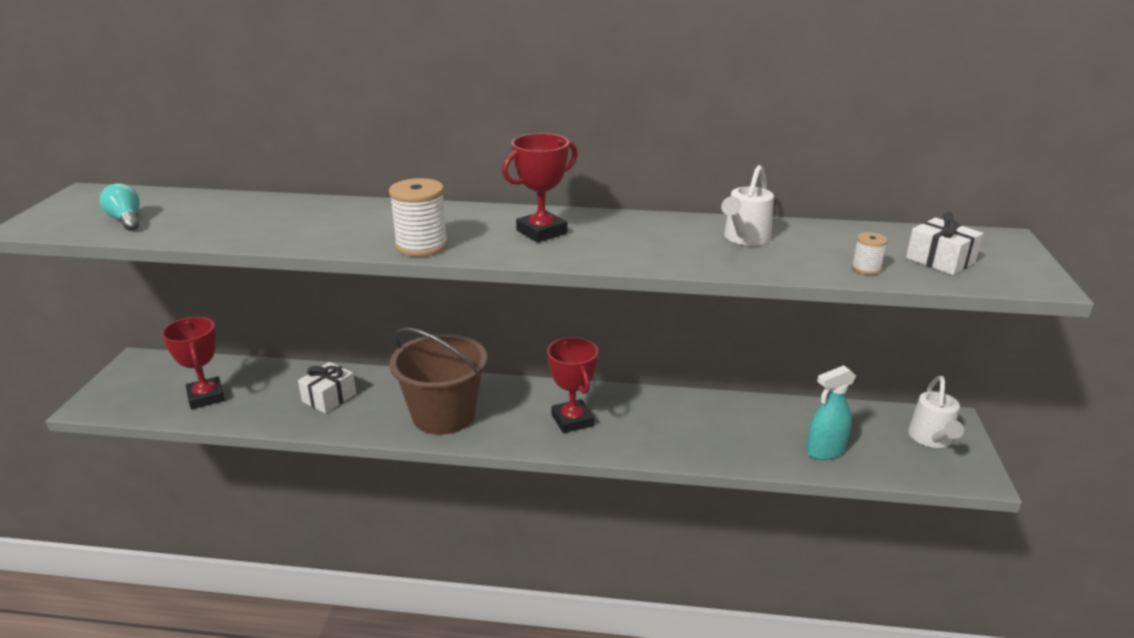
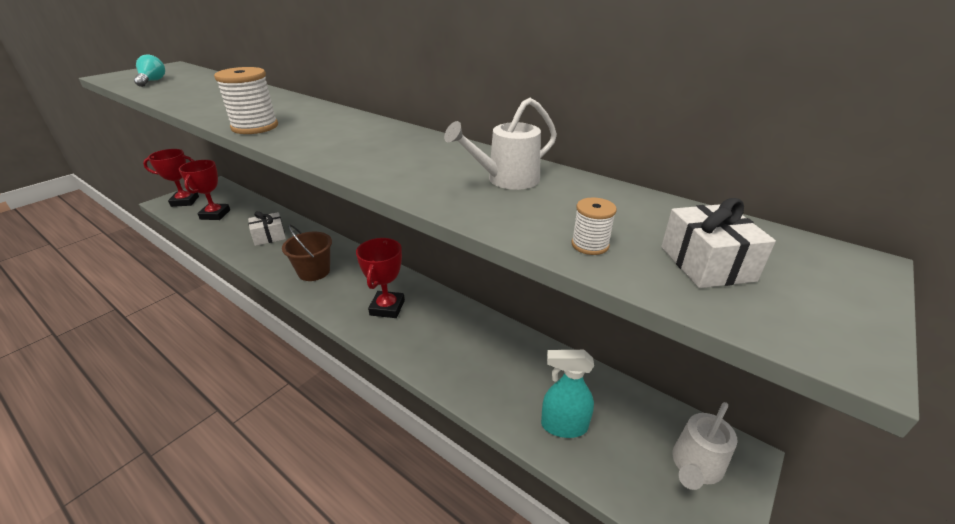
camera: 30 degrees right, 5 degrees up
(443, 415) = (314, 271): brown bucket -> brown bucket, size x0.64
(541, 232) = (350, 136): red trophy -> red trophy (185, 201)

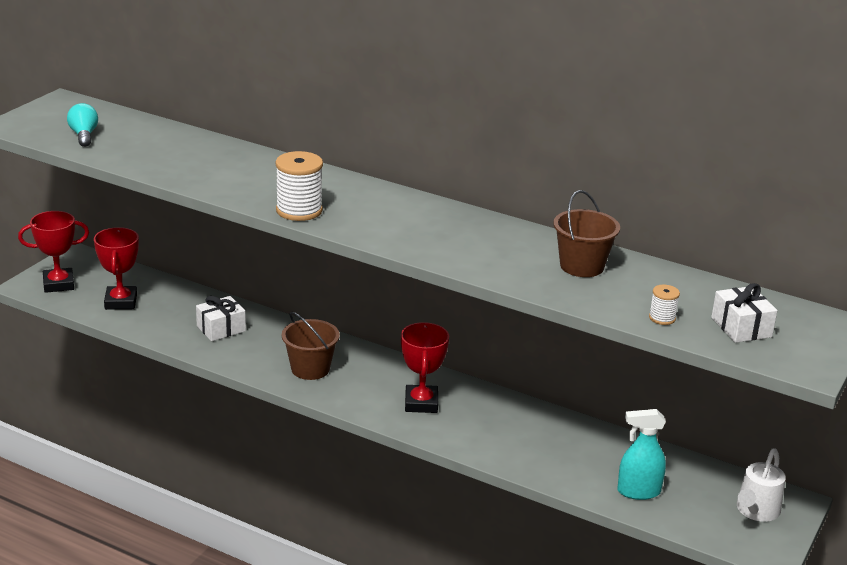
camera: 10 degrees left, 5 degrees down
(506, 180) = (582, 266): white watering can -> brown bucket

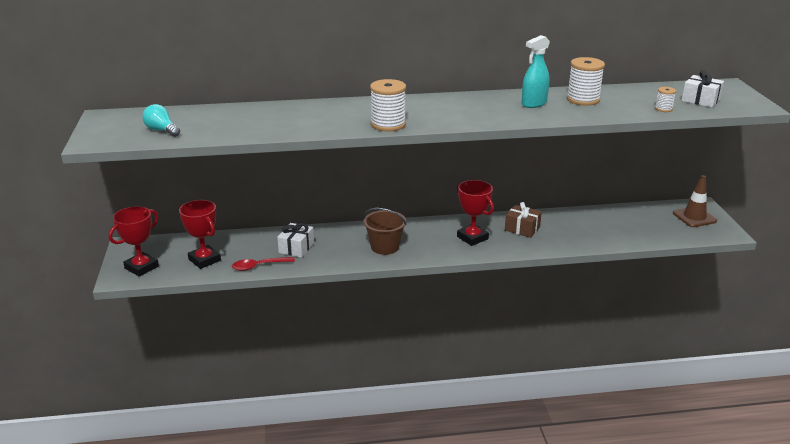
camera: 35 degrees left, 0 degrees up
(159, 332) = (258, 266): none -> red spoon
(497, 420) = (522, 229): none -> brown gift
(582, 266) = (583, 99): brown bucket -> white spool
(638, 491) = (636, 232): turquoise spray bottle -> turquoise spray bottle (534, 104)
(755, 511) = (694, 217): white watering can -> brown traffic cone

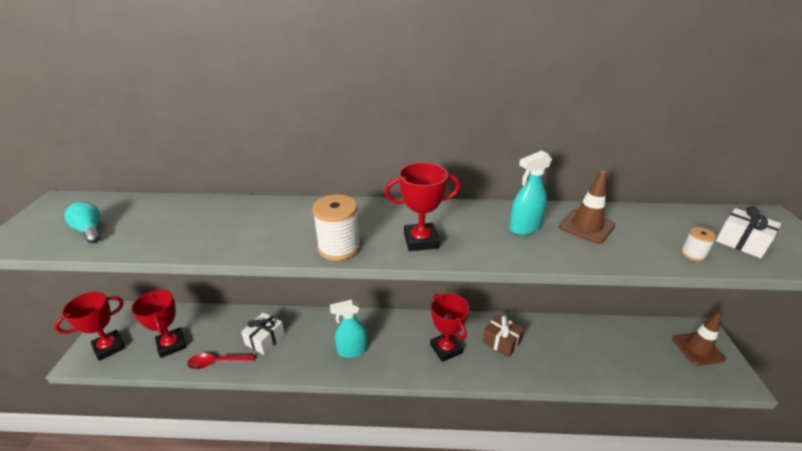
camera: 10 degrees right, 5 degrees up
(385, 247) = (352, 350): brown bucket -> turquoise spray bottle
(453, 116) = (421, 240): none -> red trophy
(583, 99) = (586, 226): white spool -> brown traffic cone

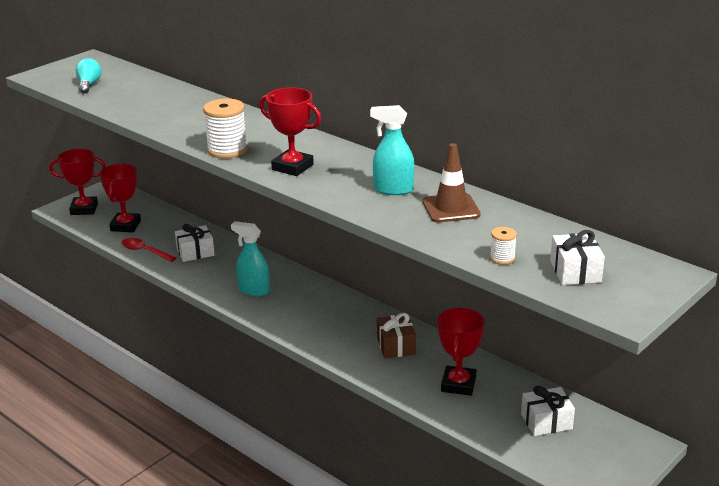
camera: 40 degrees right, 5 degrees down
(446, 349) = (335, 326): red trophy -> red trophy (458, 384)
(648, 347) = (546, 421): none -> white gift
(697, 349) = (605, 450): brown traffic cone -> none

